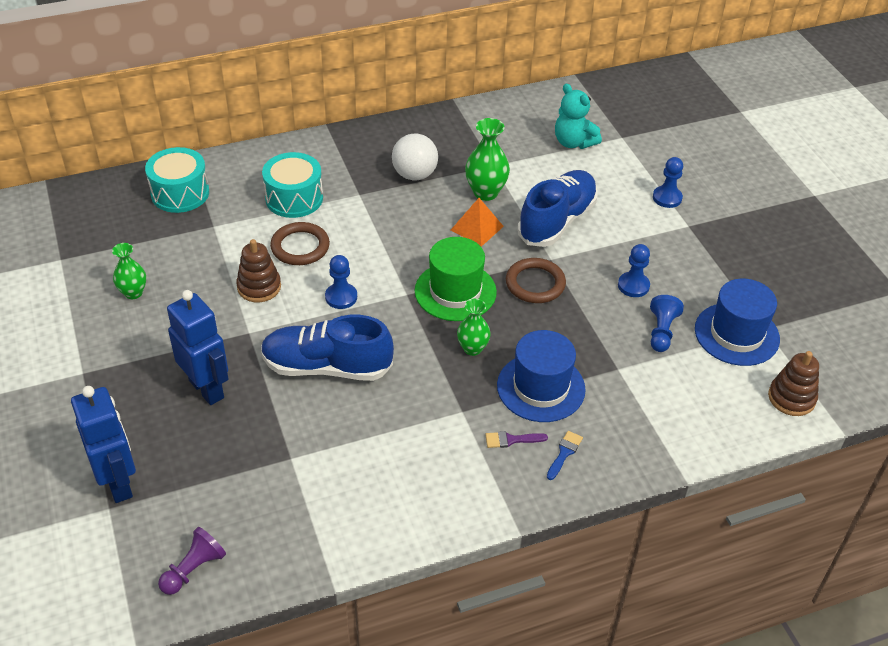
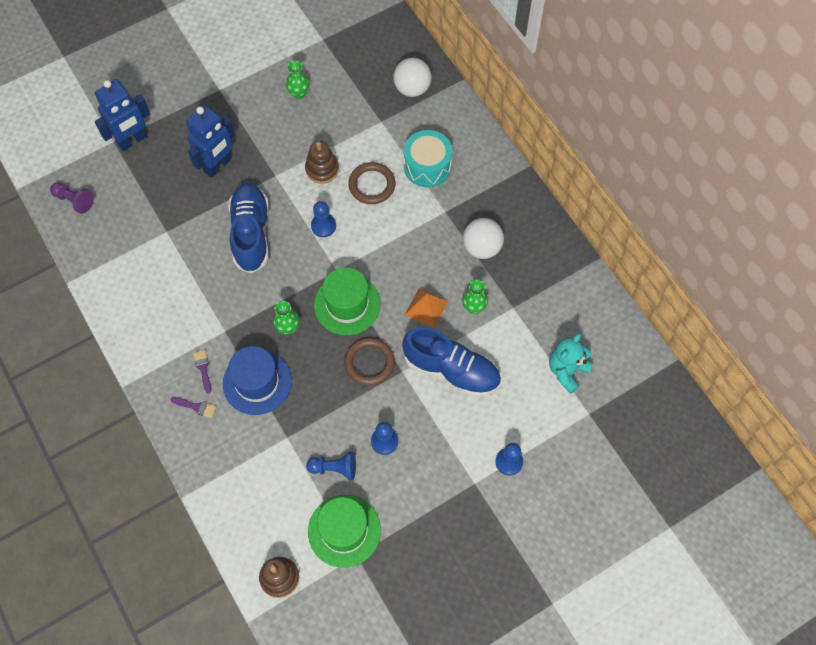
camera: 80 degrees right, 20 degrees up
(180, 193) = (412, 88): turquoise drum -> white ball
(485, 192) = (474, 307): green vase -> green vase, size x0.66
(564, 453) = (196, 407): blue brush -> purple brush
(736, 334) = (344, 531): blue hat -> green hat

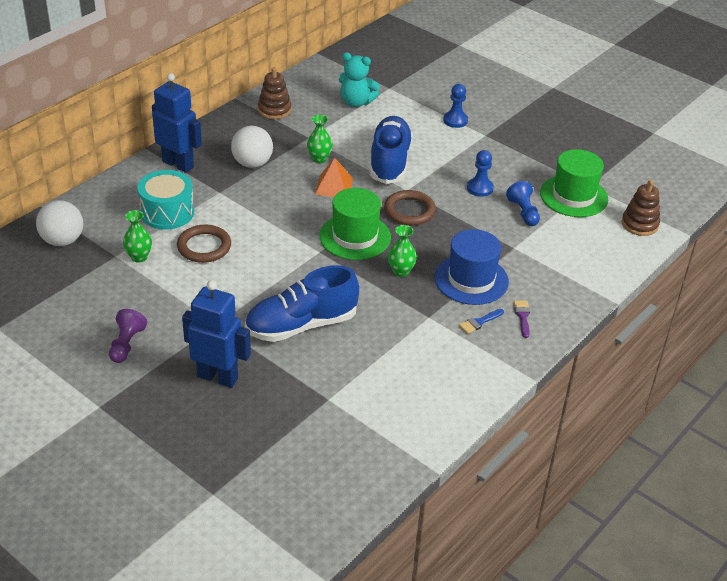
camera: 110 degrees left, 25 degrees down
(74, 200) = (320, 506): purple pawn -> purple pawn (126, 344)
(132, 140) = (205, 473): blue robot -> blue robot (178, 164)
(203, 368) = (479, 322): purple brush -> blue brush
(299, 93) = (89, 330): green vase -> green vase (139, 257)
(322, 169) = (195, 288): brown stacking toy -> brown stacking toy (274, 110)
(323, 226) = (269, 271): blue pawn -> none

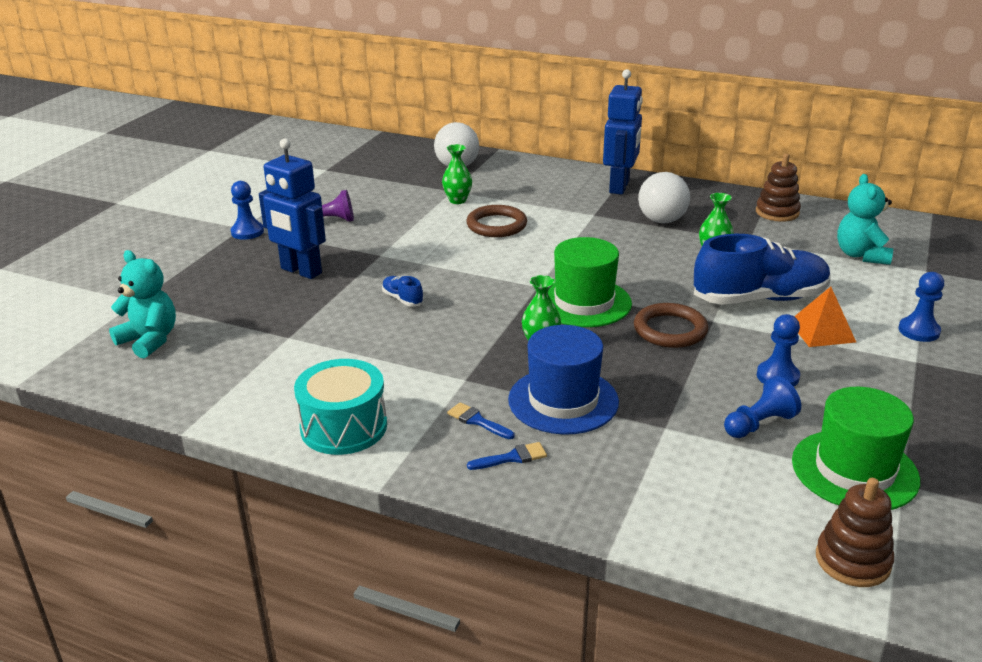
camera: 75 degrees right, 10 degrees down
(112, 404) = (247, 232): none -> blue pawn
(167, 212) = (536, 198): turquoise drum -> turquoise drum (343, 427)
(218, 377) = (301, 271): blue robot -> blue robot turned 120 degrees clockwise
(292, 487) = (149, 340): none -> turquoise teddy bear
(301, 325) = (402, 299): blue shoe -> blue shoe, size x0.41
(334, 186) = (669, 272): orange pyramid -> orange pyramid (821, 331)
(522, 316) = (512, 457): purple brush -> blue brush

